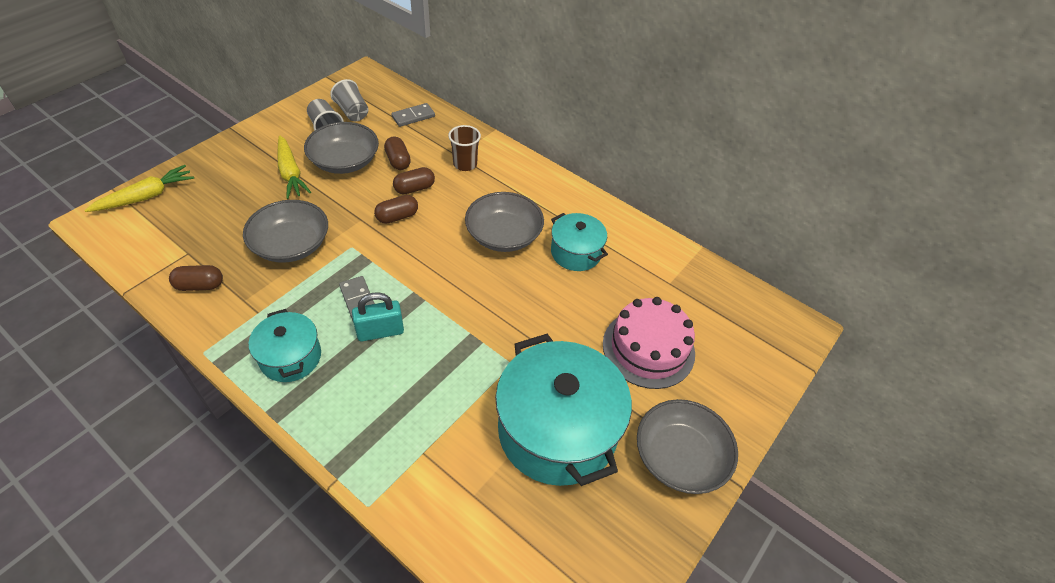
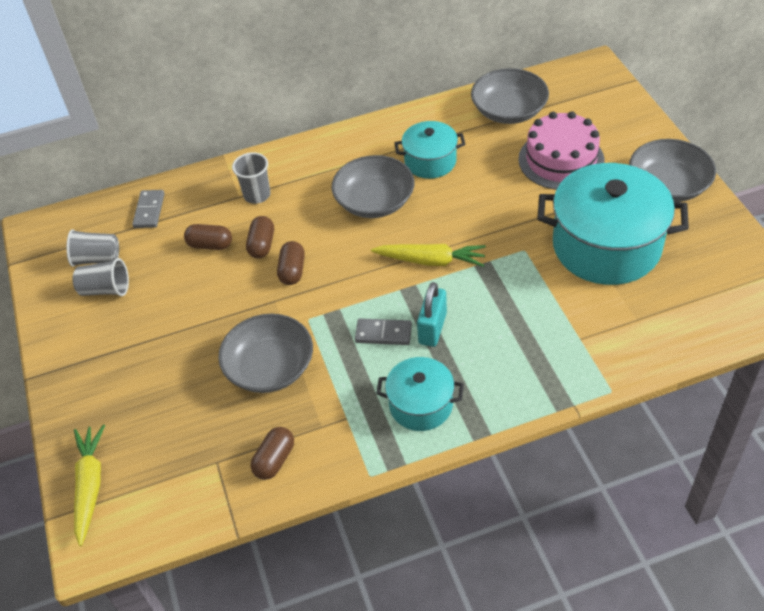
camera: 50 degrees left, 0 degrees up
(290, 173) = (157, 340): yellow carrot -> yellow carrot (430, 260)
(345, 161) = (175, 288): grey bowl -> grey bowl (509, 111)
(465, 164) = (257, 195): brown cup -> grey cup

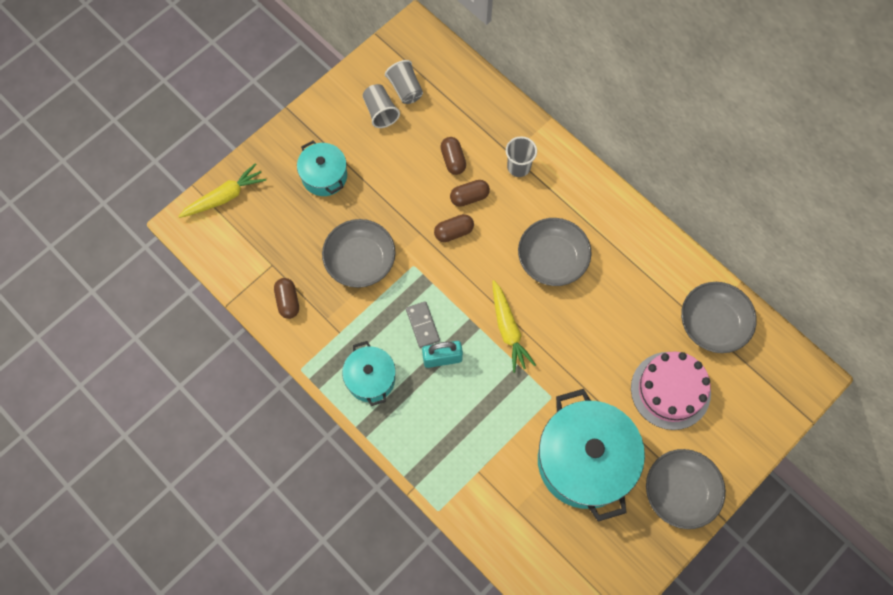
camera: 60 degrees right, 20 degrees up
(149, 211) = (467, 97): grey domino -> none
(274, 460) = (288, 301): brown capsule -> brown capsule turned 75 degrees clockwise
(430, 161) = (618, 283): turquoise pot -> turquoise pot (324, 176)

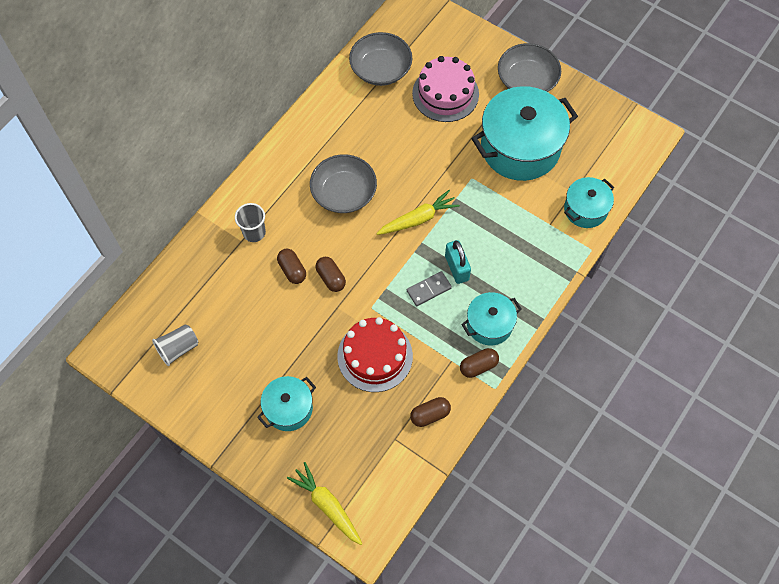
camera: 100 degrees left, 5 degrees down
(360, 260) = (375, 356): grey bowl -> red cake
(380, 112) = (207, 368): grey cup -> none
(453, 160) = (254, 291): brown capsule -> brown capsule (478, 366)
(490, 517) = (585, 209): none -> turquoise pot

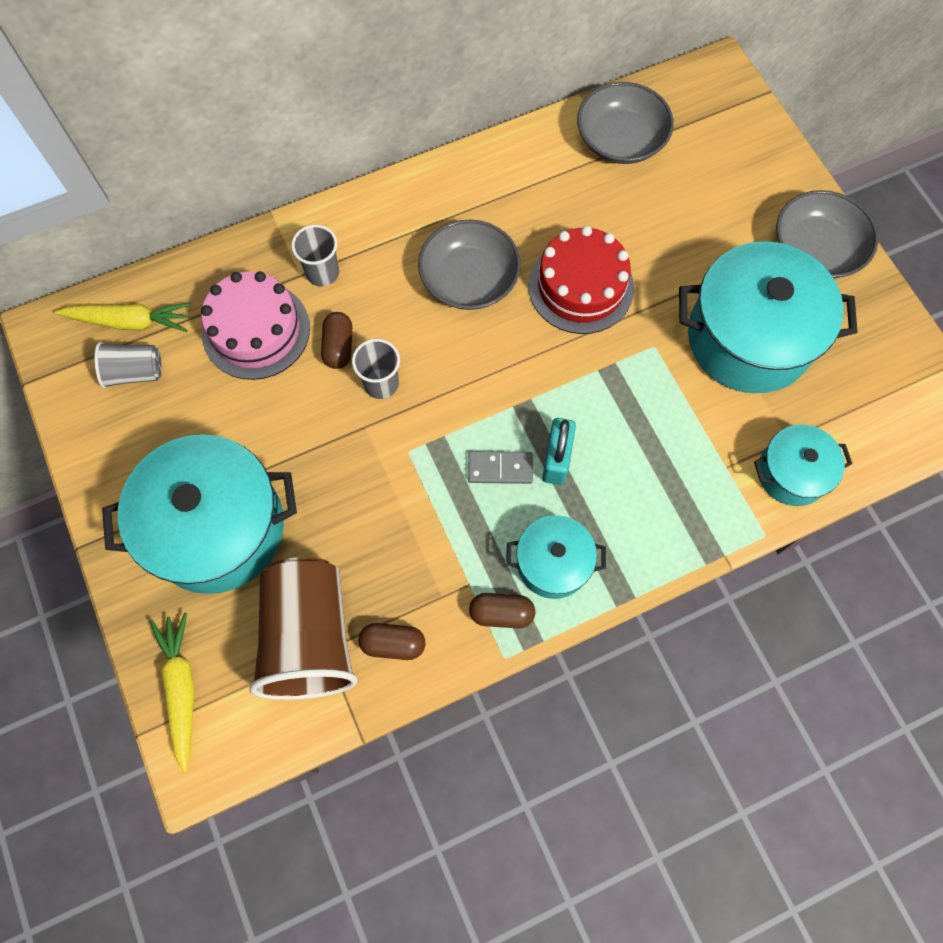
camera: 30 degrees right, 5 degrees up
(288, 408) = (217, 528): turquoise pot -> turquoise pot, size x1.88
(331, 278) = (381, 383): brown capsule -> grey cup
(375, 356) = (371, 520): red cake -> red cake (581, 286)
(381, 437) = (309, 637): none -> brown cup
(418, 219) = (545, 364): yellow carrot -> yellow carrot (130, 322)
(445, 94) = (688, 214): pink cake -> pink cake (256, 330)

